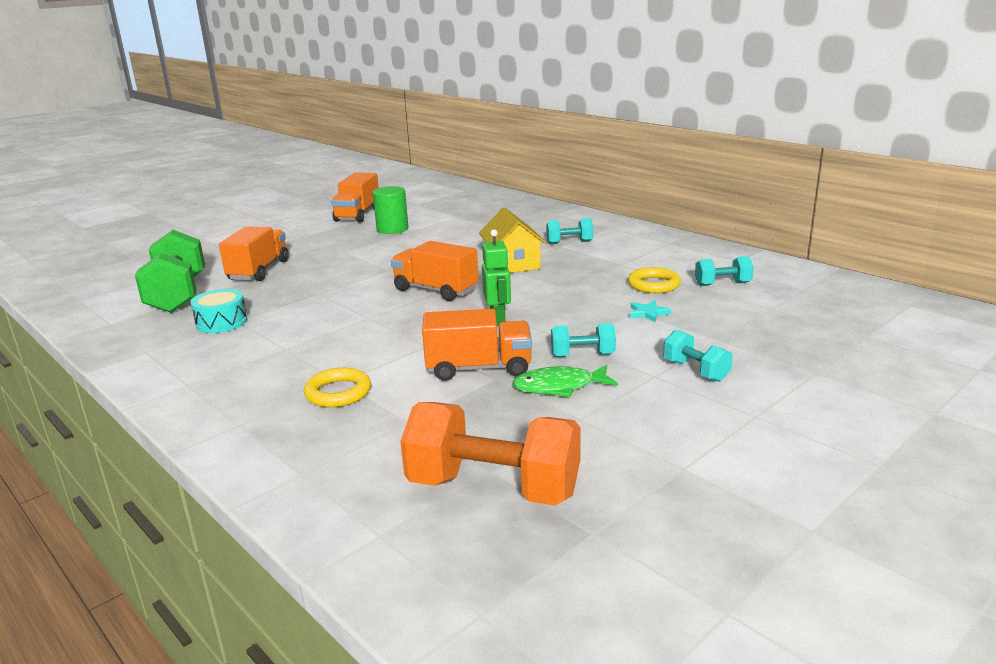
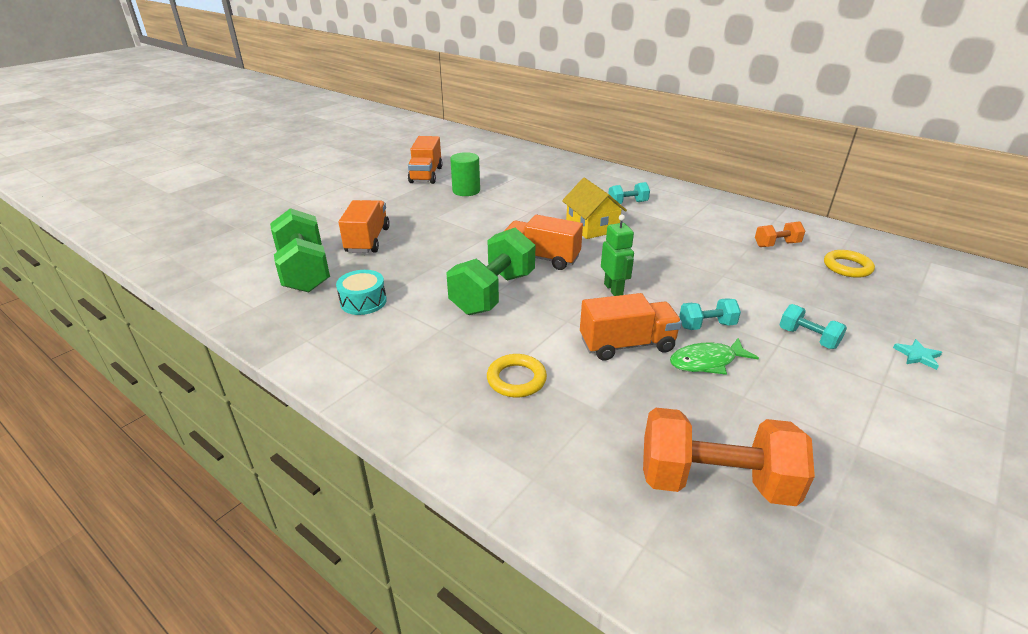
camera: 10 degrees left, 10 degrees up
(362, 319) = (493, 293): none -> green dumbbell
(648, 313) = (734, 277): turquoise star -> turquoise star (917, 356)
(654, 284) = (722, 246): yellow ring -> yellow ring (847, 267)
(722, 284) = (776, 244): turquoise dumbbell -> orange dumbbell

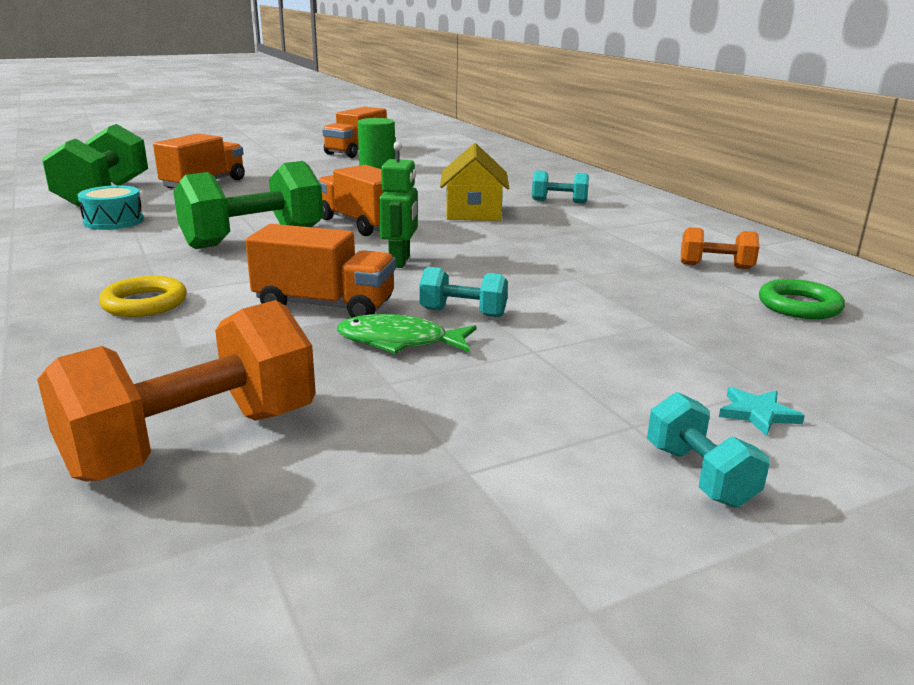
camera: 25 degrees right, 10 degrees down
(714, 481) = (194, 442): orange dumbbell -> orange dumbbell turned 75 degrees counterclockwise
(808, 338) = (595, 355): turquoise dumbbell -> turquoise dumbbell (699, 475)
(847, 267) = (799, 306): yellow ring -> green ring

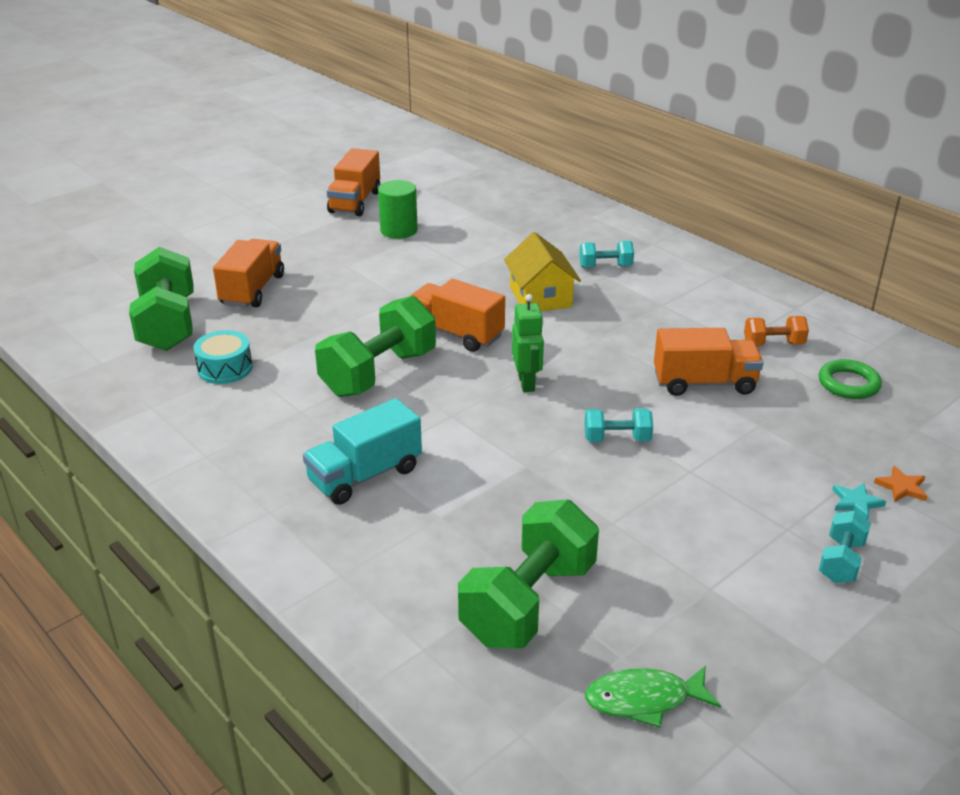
camera: 15 degrees left, 10 degrees up
(144, 303) = (365, 475): yellow ring -> turquoise truck
(194, 442) = (528, 602): orange dumbbell -> green dumbbell
(325, 306) = (508, 451): orange truck -> orange truck (704, 383)
(399, 342) = (592, 480): green fish -> green fish (644, 699)
(699, 475) = (841, 561): turquoise dumbbell -> turquoise dumbbell turned 60 degrees clockwise
(838, 408) = (902, 487): none -> orange star

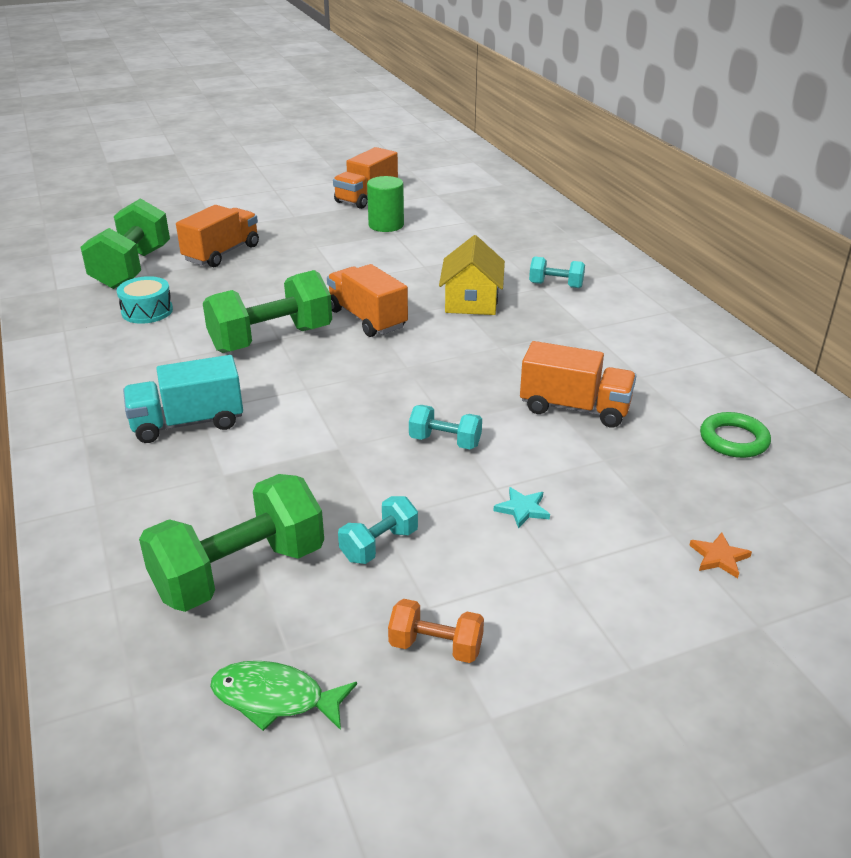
camera: 20 degrees right, 0 degrees up
(526, 383) = (398, 373): green robot -> none
(773, 344) = (677, 385): orange dumbbell -> orange dumbbell (436, 647)
(841, 561) = (591, 616): turquoise dumbbell -> turquoise dumbbell (379, 545)
(856, 502) = (653, 560): turquoise star -> turquoise star (522, 509)

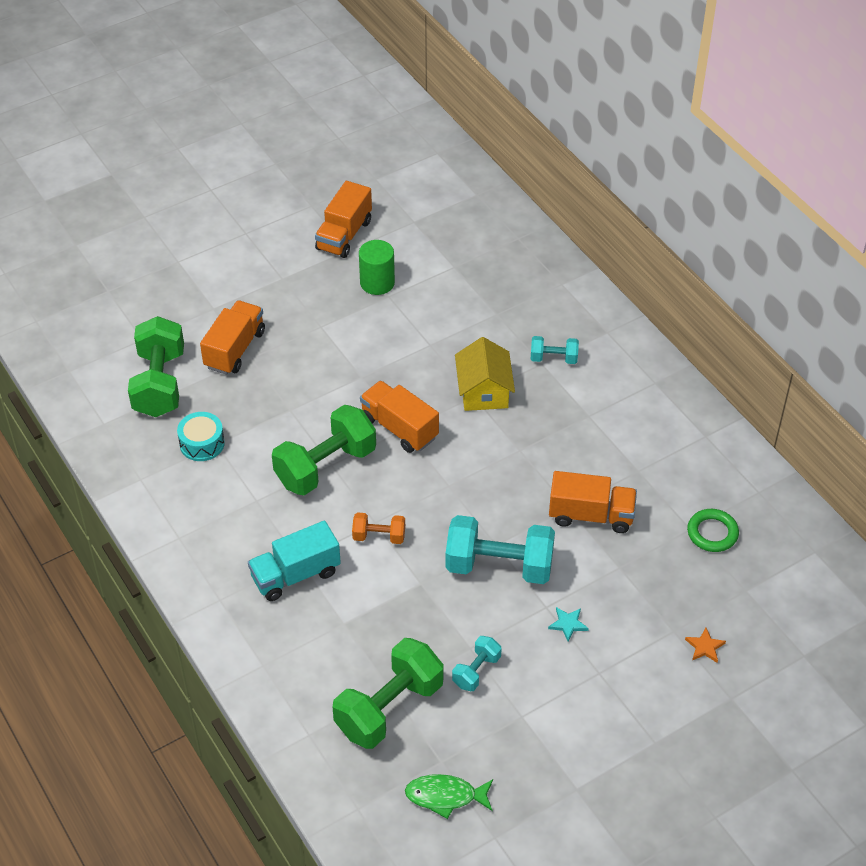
camera: 10 degrees left, 15 degrees up
(436, 647) = (533, 745): orange dumbbell -> orange dumbbell (379, 536)
(445, 442) = (499, 566): turquoise dumbbell -> turquoise dumbbell, size x2.00

